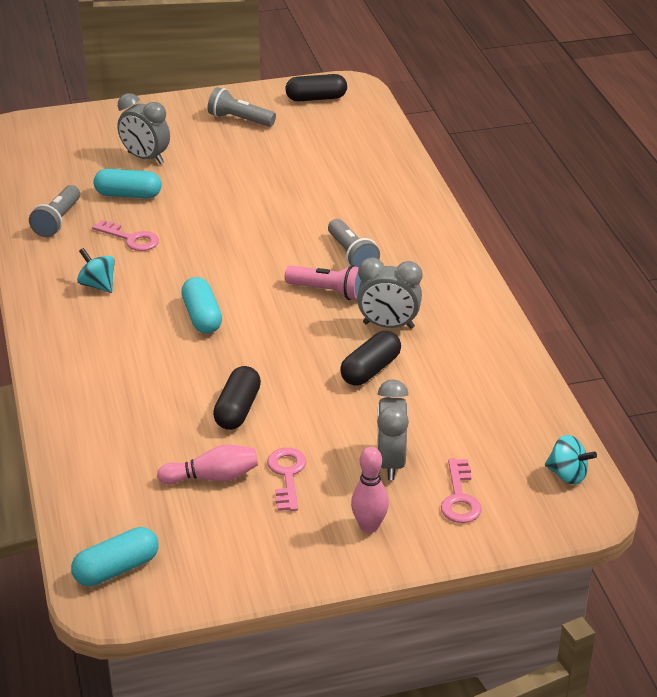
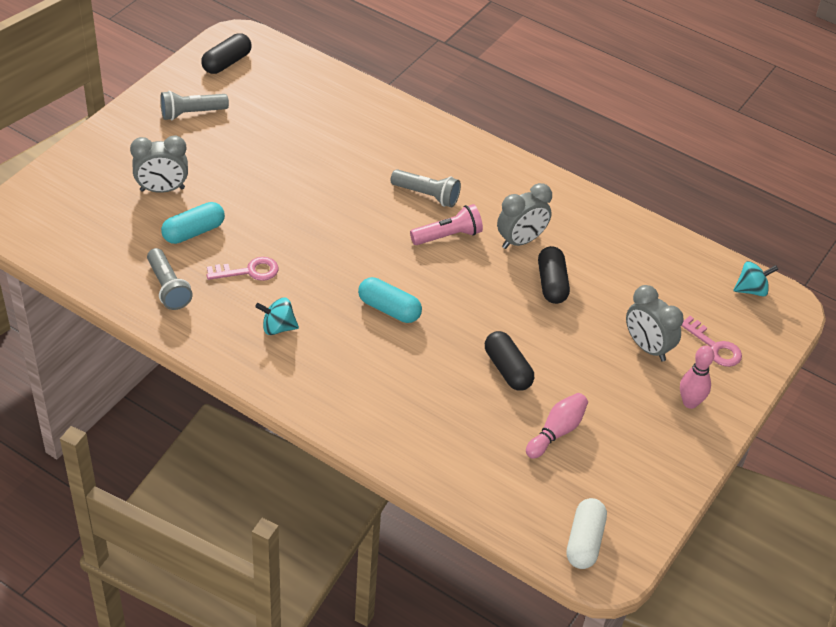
camera: 45 degrees left, 10 degrees up
(116, 569) = (584, 541): turquoise capsule -> white capsule
(287, 475) = (599, 399): pink key -> none

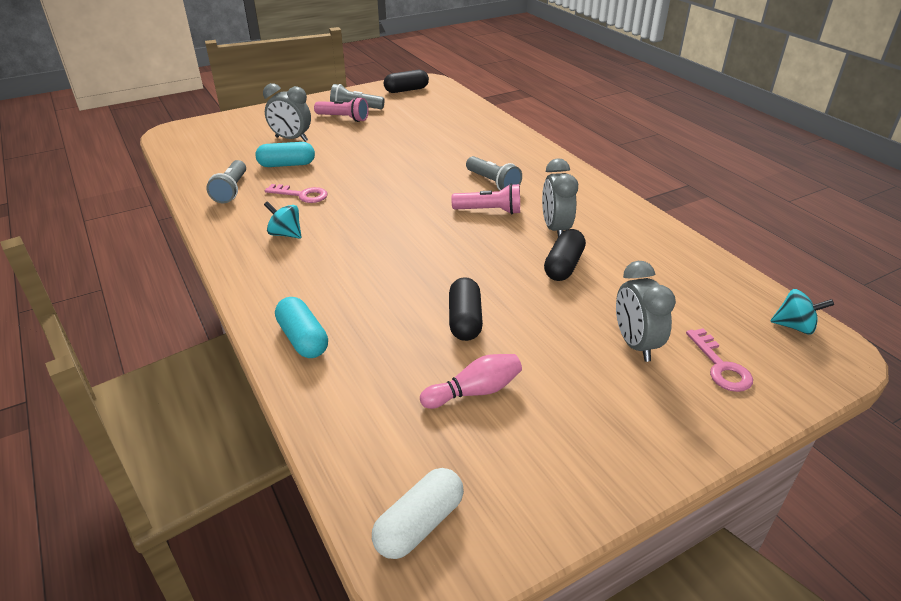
camera: 30 degrees right, 10 degrees down
(192, 136) = (343, 118): none -> pink flashlight
(389, 309) = (392, 246): turquoise capsule -> turquoise capsule (303, 339)
(521, 241) = (555, 229): grey clock -> grey clock turned 90 degrees clockwise
(690, 402) = (658, 413): pink bowling pin -> none

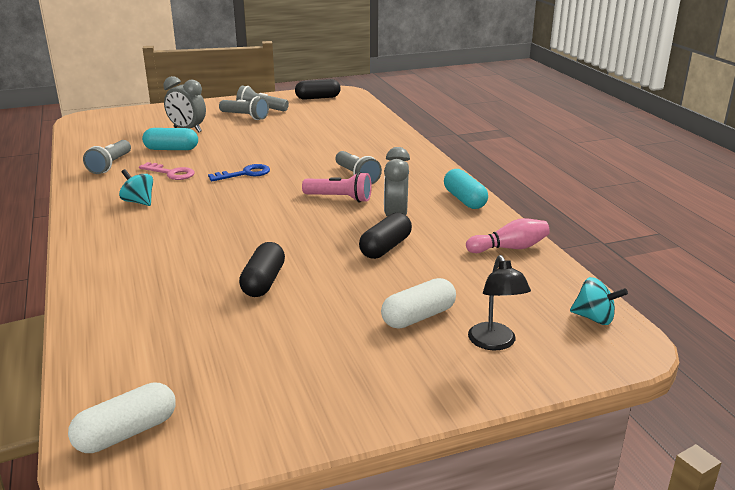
camera: 10 degrees right, 10 degrees down
(303, 339) = (107, 282): turquoise capsule -> turquoise capsule (464, 200)
(343, 118) = (245, 116): pink flashlight -> grey flashlight
(379, 189) = (245, 174): none -> blue key
(474, 391) = (239, 338): pink bowling pin -> pink bowling pin (509, 248)
(635, 344) = (418, 317): grey clock -> white capsule
(720, 366) = (495, 343): pink key -> black lamp

